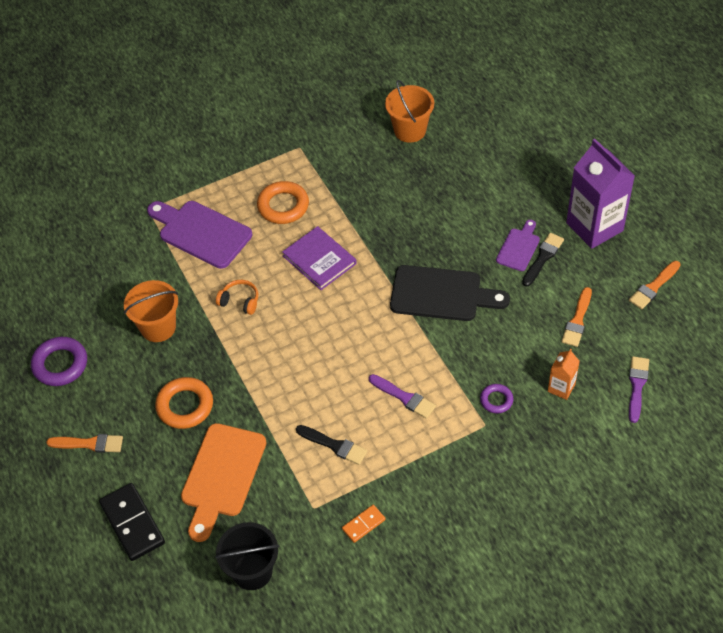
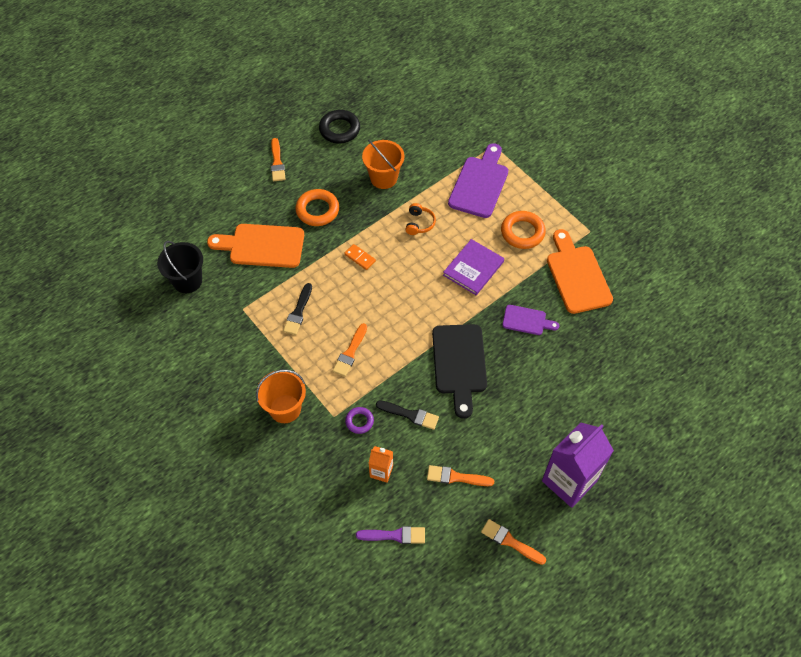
camera: 75 degrees right, 5 degrees up
(60, 364) = (339, 129): purple ring -> black ring
(132, 523) = (218, 202): black domino -> none
(354, 170) = (577, 276): none -> orange cutting board
(363, 524) = (232, 344): orange domino -> orange domino (360, 258)
(404, 397) = (350, 352): purple brush -> orange brush
(410, 130) = (637, 310): orange bucket -> orange bucket (285, 408)
(519, 247) = (526, 418): purple cutting board -> purple cutting board (527, 320)
(543, 258) = (520, 440): black brush -> black brush (410, 415)

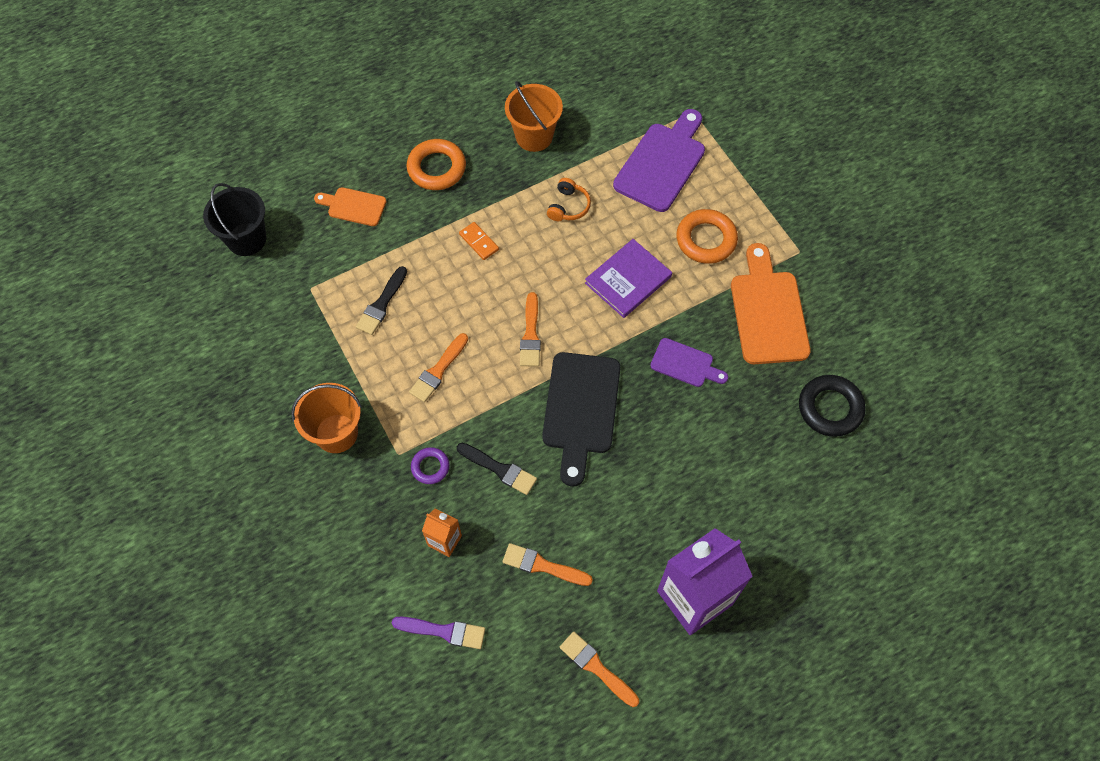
camera: 10 degrees right, 5 degrees up
(262, 246) = (354, 206): orange cutting board -> orange cutting board, size x0.56
(277, 162) = (397, 95): orange brush -> orange brush (530, 334)
(339, 129) = (489, 61): black ring -> black ring (830, 408)

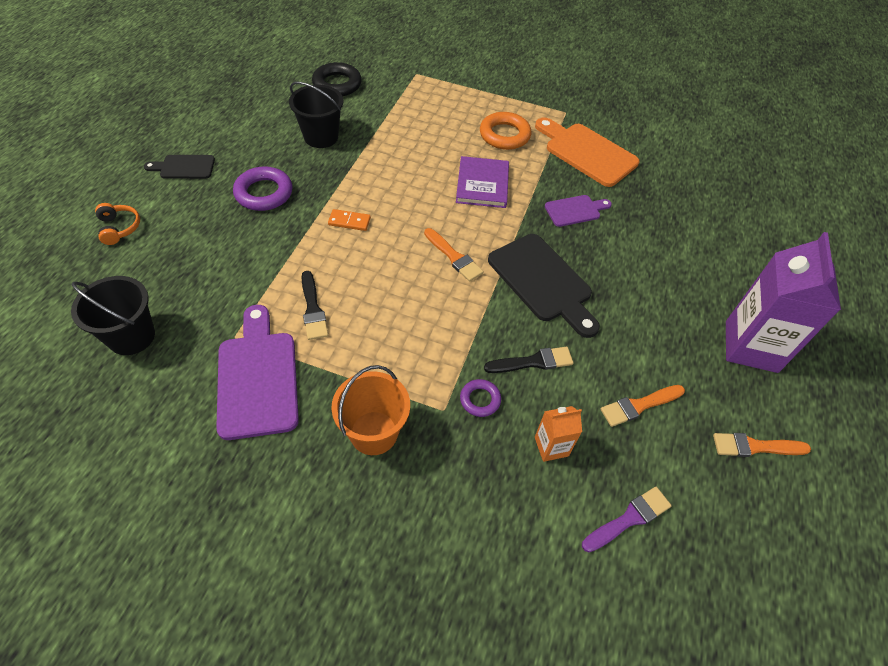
camera: 45 degrees left, 10 degrees down
(354, 206) = (216, 255): orange cutting board -> none
(397, 101) = (184, 167): none -> black cutting board
(436, 168) = (264, 193): orange ring -> purple ring
(438, 370) = (410, 326): orange brush -> none
(534, 136) = (321, 137): orange bucket -> black bucket
(568, 206) = (392, 164): orange headphones -> orange headphones (119, 228)
(662, 163) = (428, 109): purple cutting board -> purple cutting board (257, 378)
(830, 408) = (682, 182): black ring -> black ring (337, 84)

